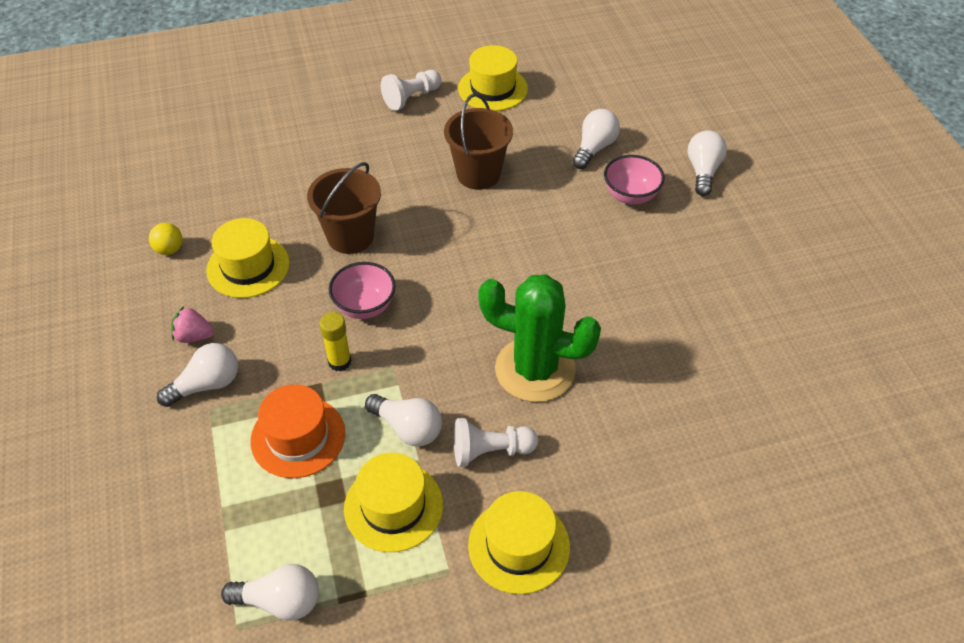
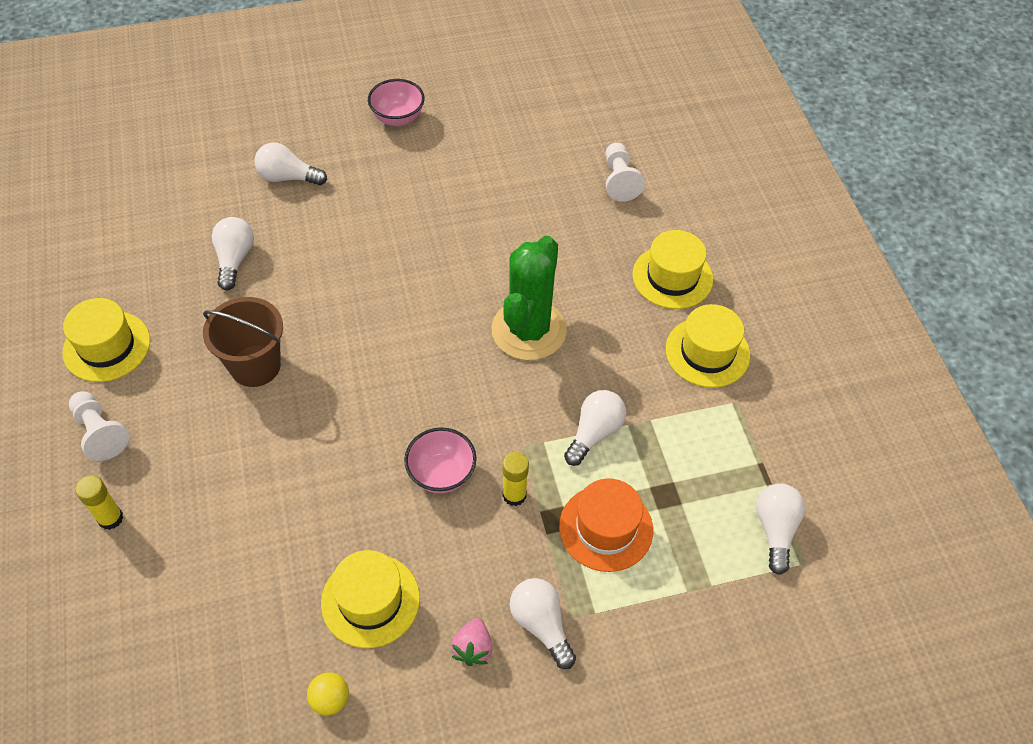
camera: 90 degrees left, 5 degrees up
(336, 114) = (110, 518): none -> yellow glue stick
(350, 236) = (335, 492): brown bucket -> none
(393, 506) = (677, 443): yellow hat -> yellow hat (672, 277)
(490, 451) = (617, 368): white pawn -> white pawn (619, 180)
(594, 148) = (235, 259): white light bulb -> white light bulb turned 60 degrees clockwise
(630, 196) = (313, 237): pink bowl -> pink bowl (398, 118)

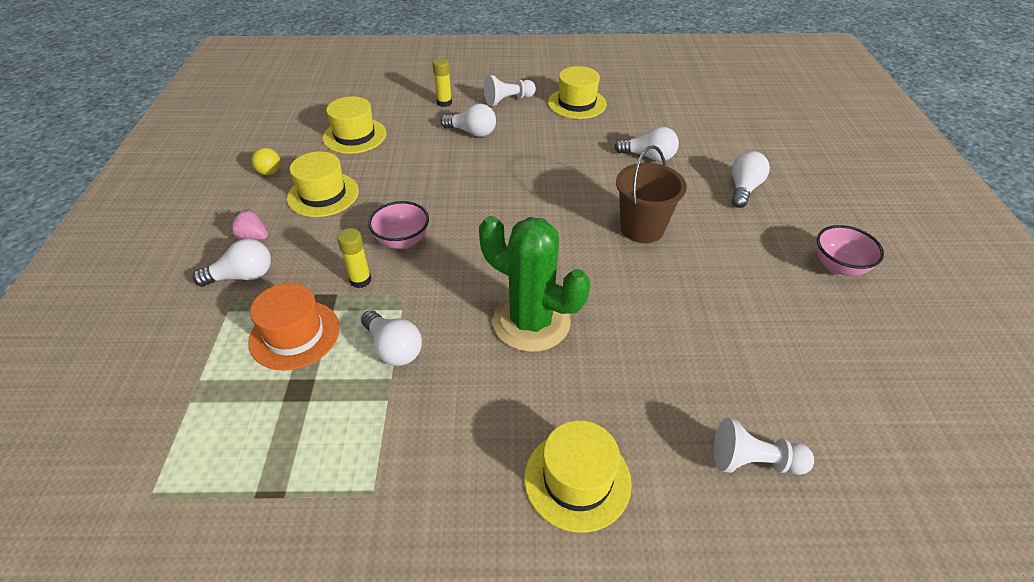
camera: 105 degrees right, 10 degrees down
(255, 366) = (541, 160): brown bucket -> brown bucket (642, 228)
(707, 352) = (452, 485): yellow hat -> yellow hat (354, 136)
(775, 530) = (202, 481): white light bulb -> white light bulb (472, 132)

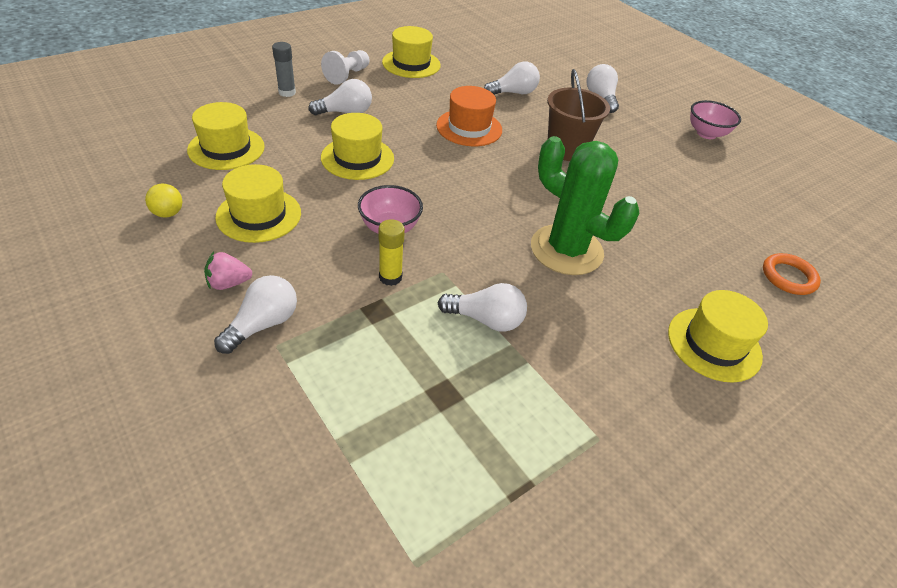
camera: 40 degrees left, 0 degrees up
(295, 334) = (384, 351): orange hat -> orange hat (469, 128)
(440, 174) = (357, 158): none -> yellow hat
(444, 103) = (287, 92): yellow glue stick -> grey glue stick
(531, 322) = (566, 250): green cactus -> green cactus turned 45 degrees clockwise
(754, 461) = (788, 277): white pawn -> orange ring

